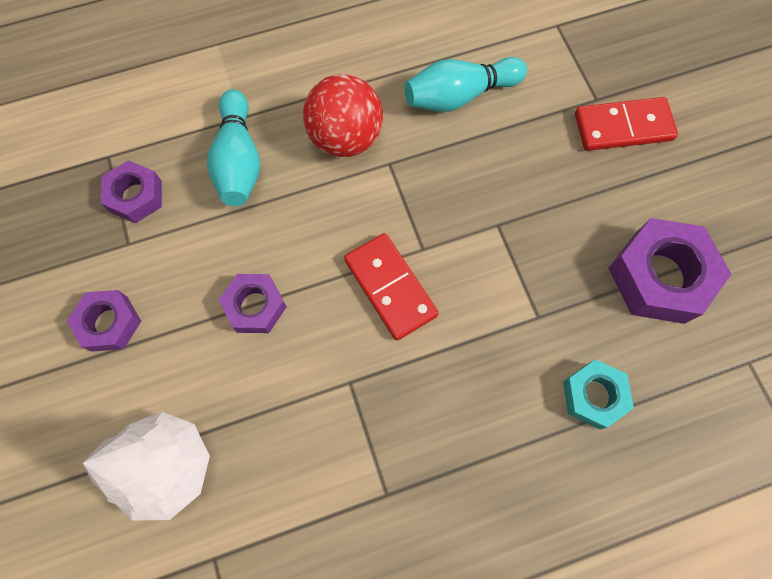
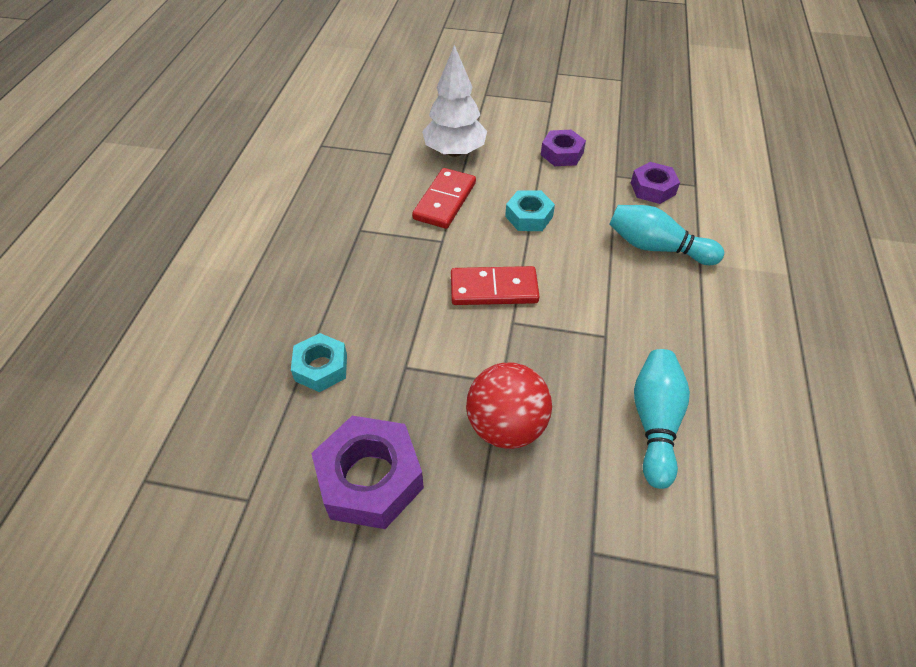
camera: 120 degrees right, 20 degrees down
(255, 306) = (529, 216): purple nut -> turquoise nut
(345, 138) = (646, 318): red ball -> red ball (506, 426)
(623, 127) = (542, 556): red domino -> red domino (444, 201)

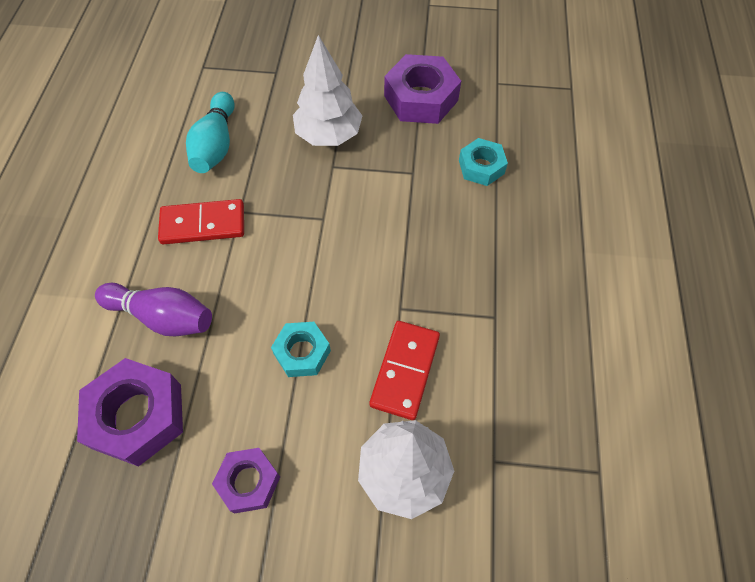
camera: 175 degrees right, 10 degrees up
(494, 289) = (341, 251): red domino -> red domino (203, 224)
(506, 426) = (328, 135): red ball -> white tree
(653, 188) = (138, 416): purple nut -> purple nut, size x1.67
(656, 247) = (163, 317): turquoise bowling pin -> purple bowling pin

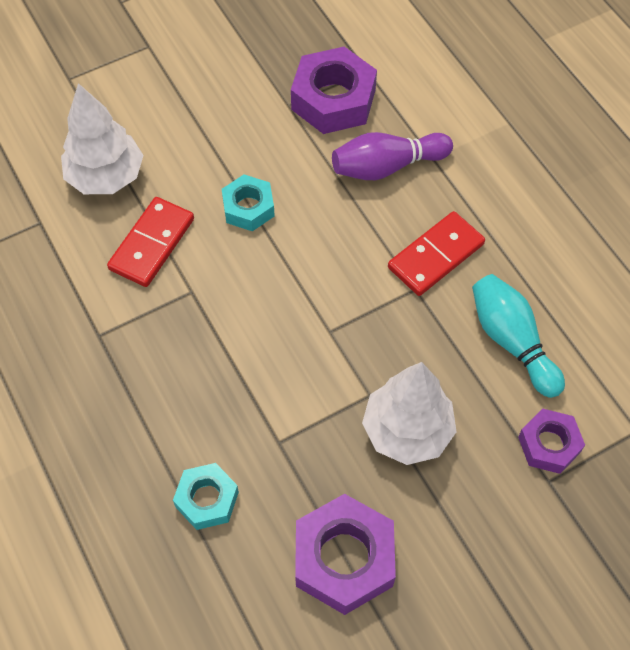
camera: 145 degrees right, 0 degrees up
(248, 482) = (216, 110): purple nut -> purple nut (549, 444)
(405, 371) = (152, 244): red domino -> red domino turned 45 degrees clockwise

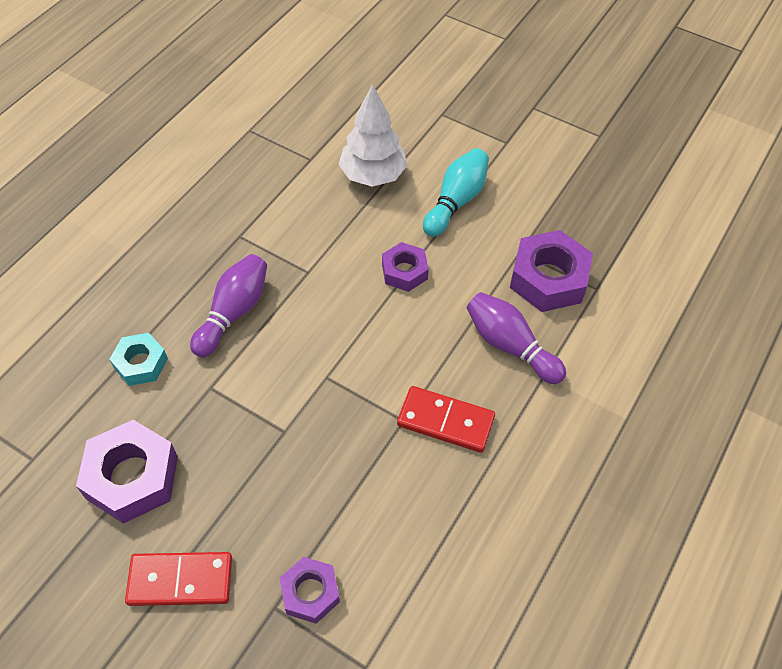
camera: 60 degrees right, 5 degrees down
(152, 244) = (333, 229): red domino -> red domino (180, 580)
(198, 382) = (234, 312): none -> purple bowling pin
(248, 208) = (404, 271): turquoise nut -> purple nut
(407, 431) = (266, 473): white tree -> none
(511, 341) = (397, 518): turquoise bowling pin -> turquoise bowling pin (456, 201)

